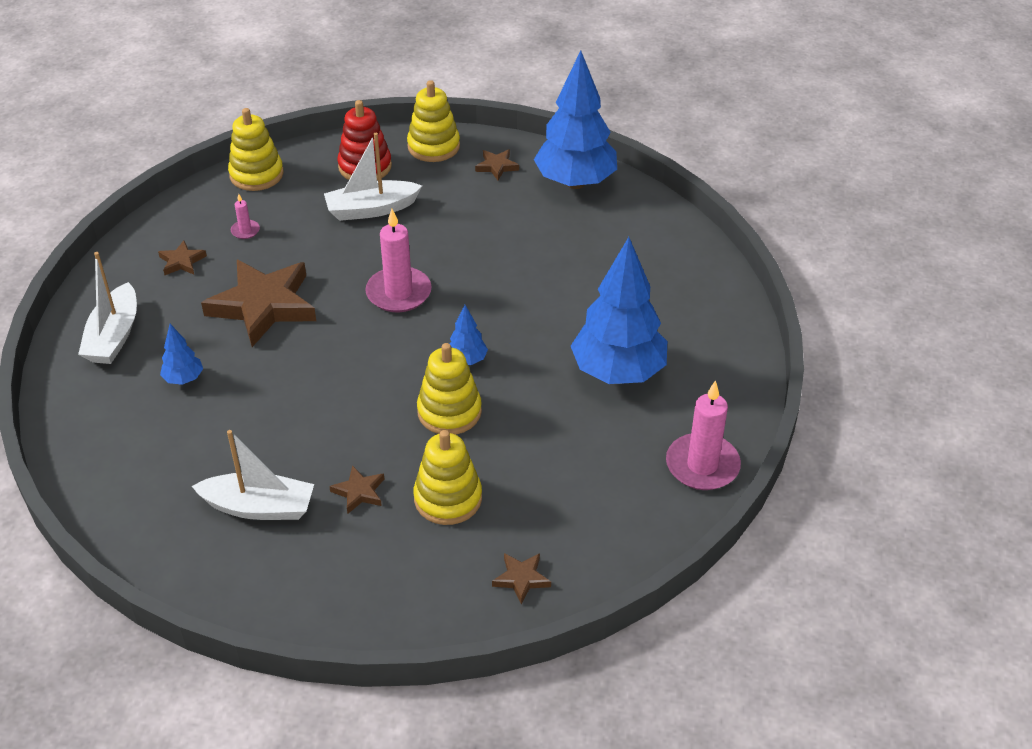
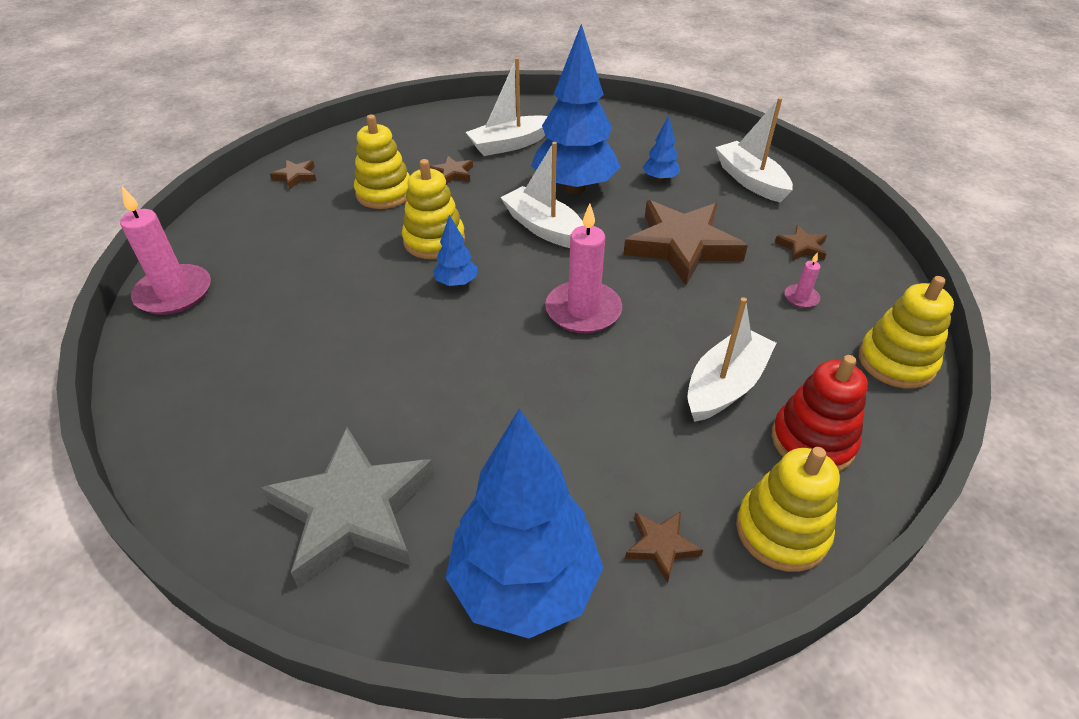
camera: 145 degrees right, 0 degrees up
(346, 377) = (544, 228): none -> white boat
(618, 372) = (297, 336): blue tree -> blue tree (574, 188)
(640, 247) = (353, 511): none -> grey star

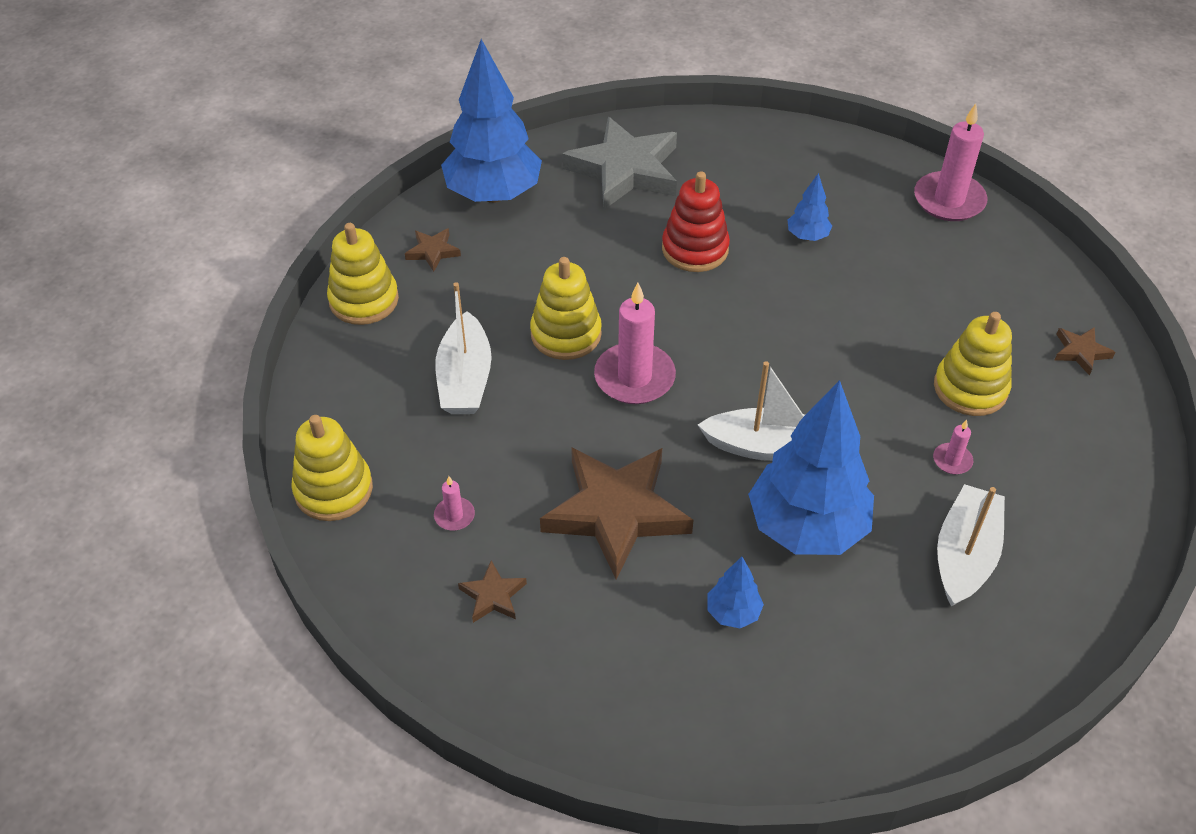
camera: 140 degrees right, 5 degrees up
(434, 241) = (843, 366): yellow stacking toy -> yellow stacking toy (566, 334)
(452, 174) = (952, 460): brown star -> pink candle
(456, 283) = (765, 337): blue tree -> blue tree (807, 236)
(750, 181) = (626, 690): white boat -> none
(812, 441) = (372, 372): red stacking toy -> red stacking toy (695, 249)

